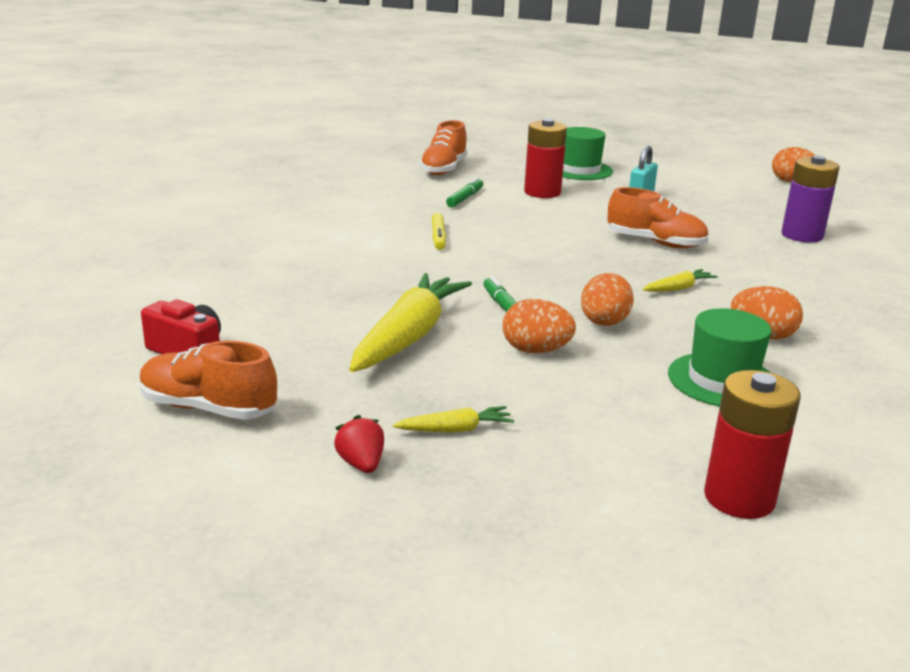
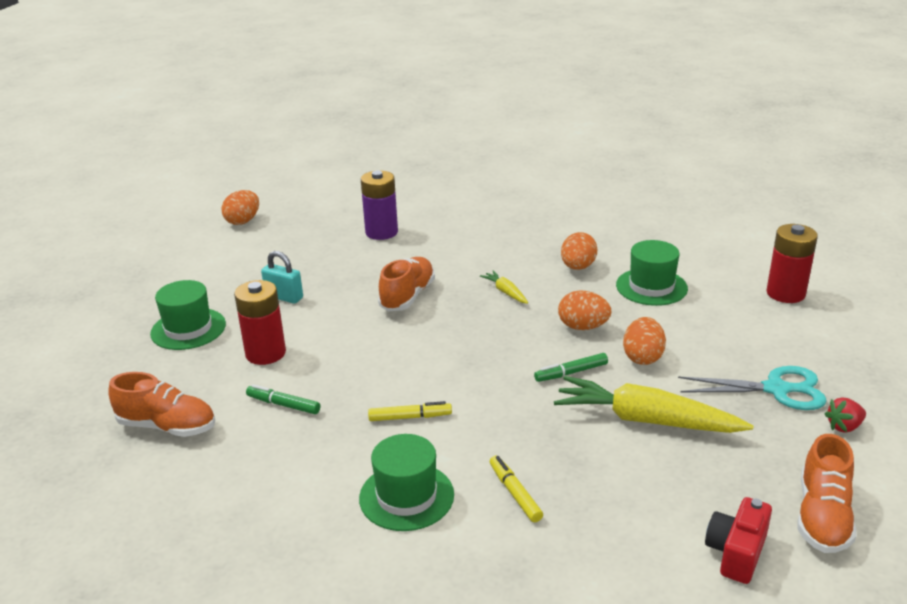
camera: 90 degrees left, 5 degrees up
(318, 269) = (515, 493): none -> yellow marker
(332, 233) = (406, 496): none -> green hat
(455, 429) = (776, 389): yellow carrot -> turquoise scissors

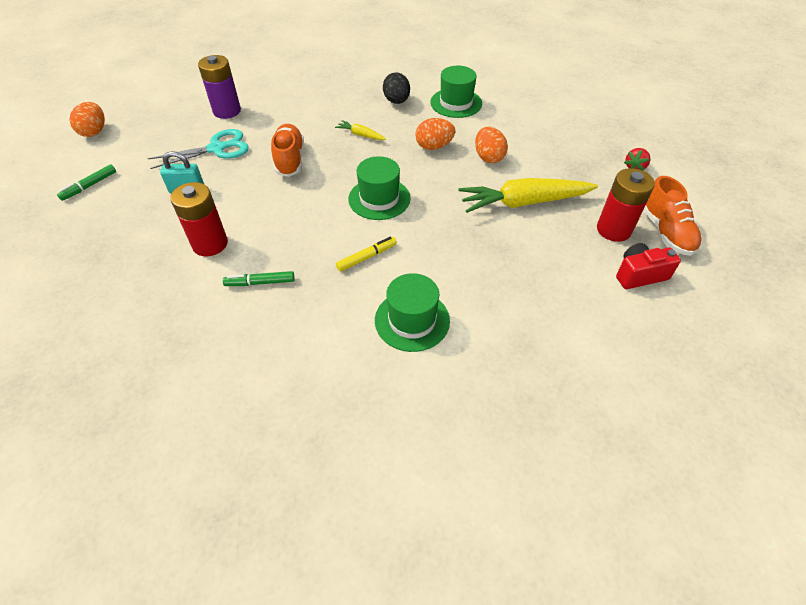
camera: 30 degrees left, 20 degrees up
(167, 426) = (173, 338): orange shoe -> none
(188, 329) = (121, 245): green hat -> green hat (379, 199)
(515, 493) = (482, 288): yellow marker -> none
(571, 373) = (452, 184): green marker -> green marker (89, 186)
(578, 267) = (396, 101): orange egg -> black egg
(736, 553) = (639, 275): red camera -> red camera turned 75 degrees clockwise
(776, 389) = (582, 154): turquoise scissors -> turquoise scissors (217, 149)
(785, 293) = (539, 85): red battery -> red battery (613, 230)

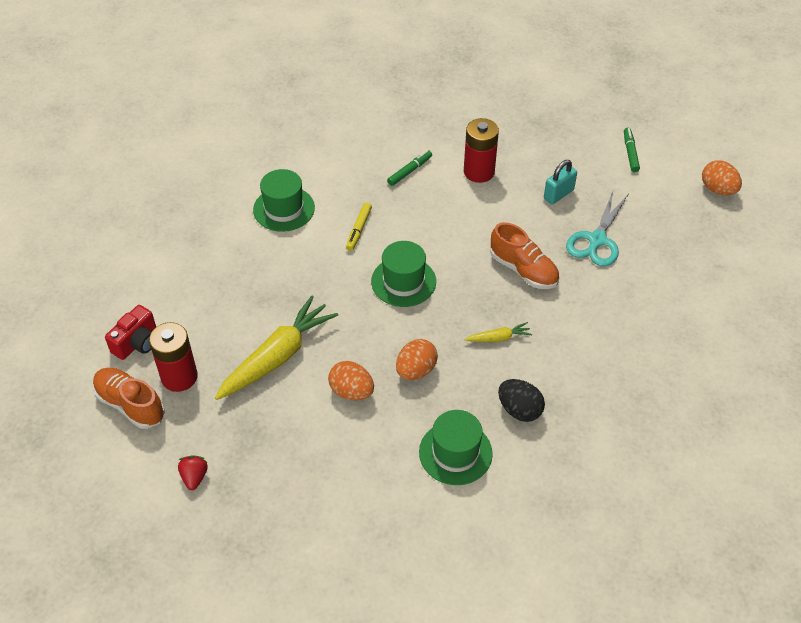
camera: 140 degrees right, 0 degrees up
(227, 111) = (655, 282): purple battery -> none

